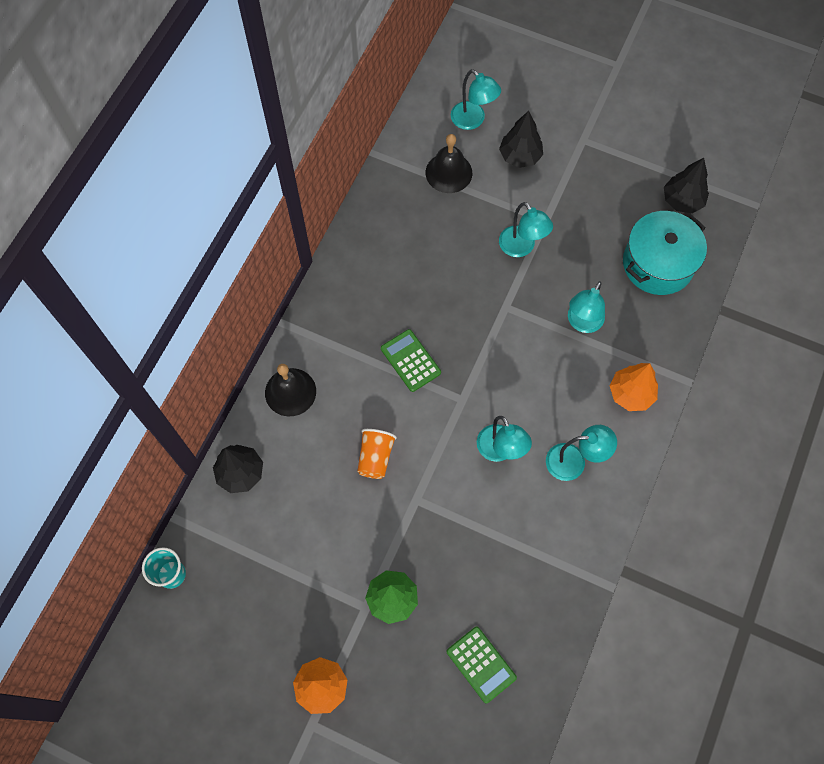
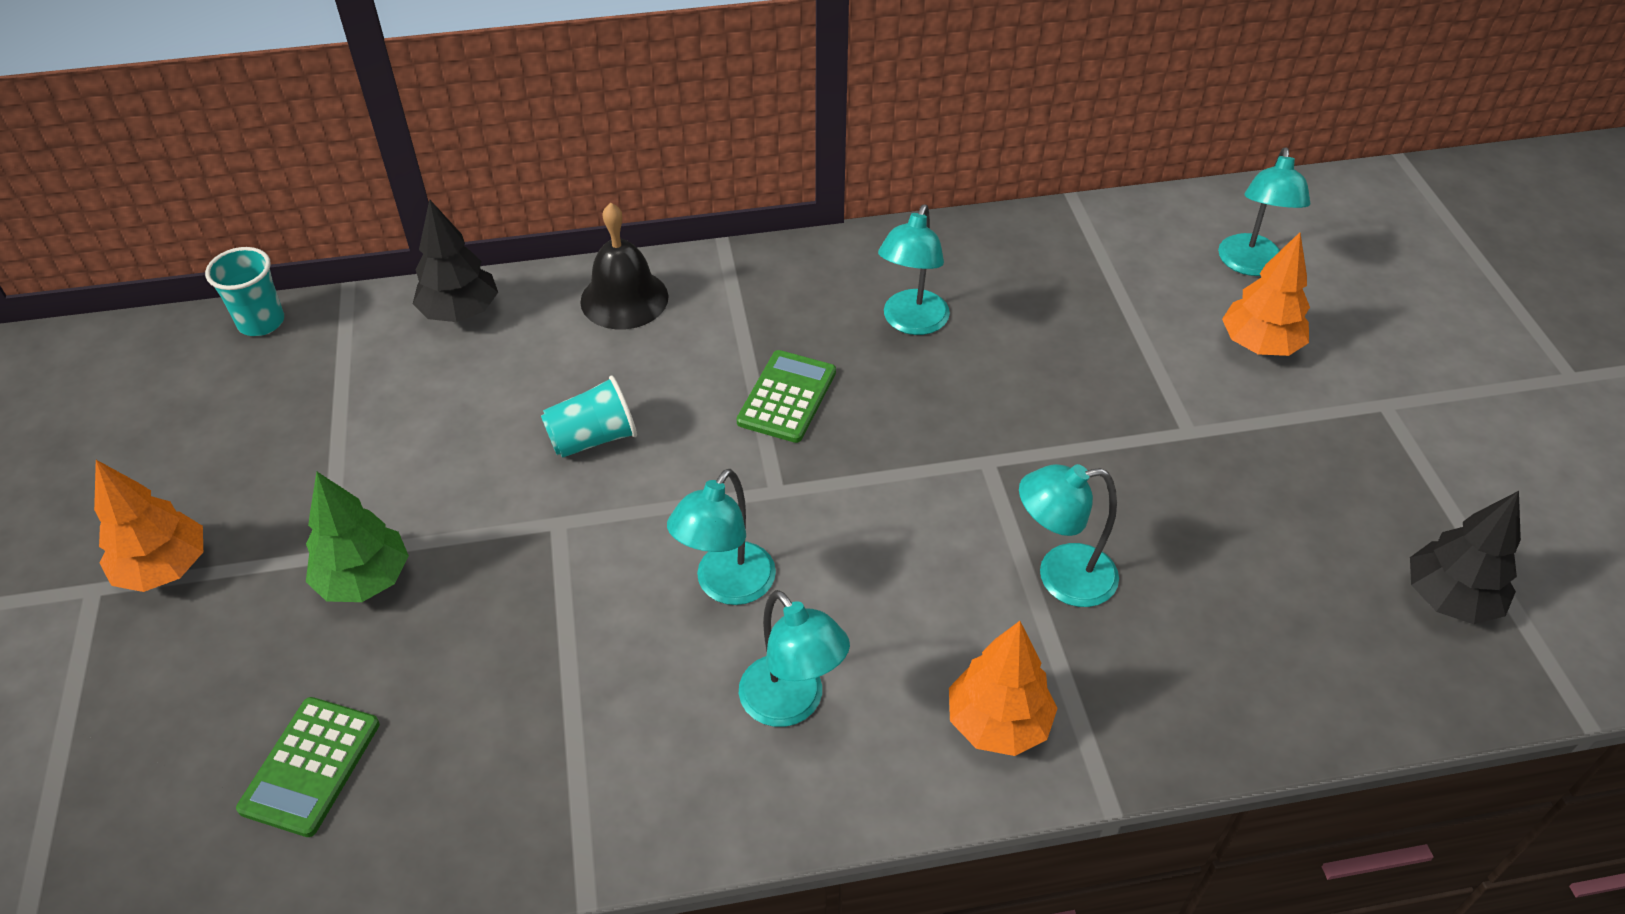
camera: 55 degrees right, 20 degrees down
(375, 457) = (593, 439): orange cup -> turquoise cup
(448, 172) = (1135, 283): black bell -> none
(520, 156) = (1259, 345): black tree -> orange tree
(521, 248) = (1109, 427): turquoise lamp -> turquoise lamp (911, 322)
(658, 264) = (1288, 628): turquoise pot -> none

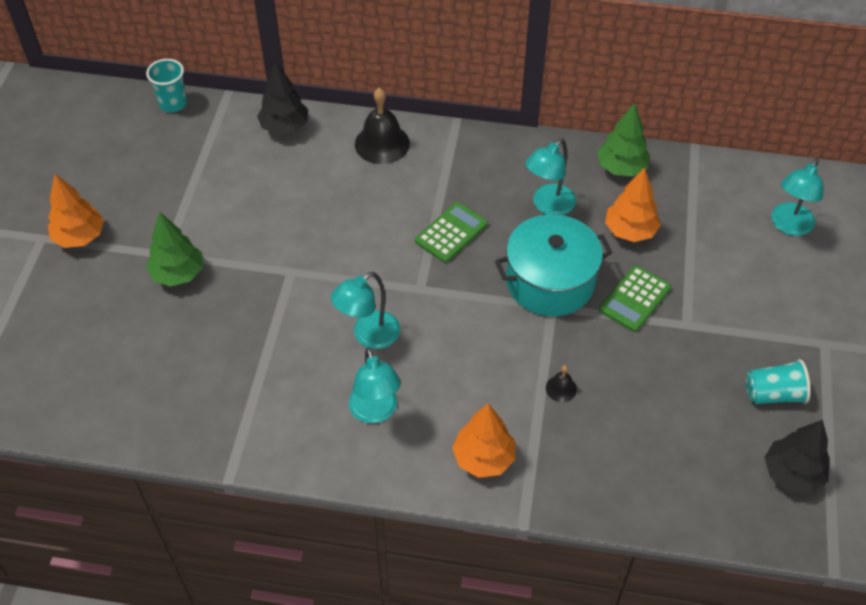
camera: 20 degrees right, 5 degrees up
(311, 766) = (119, 366): green calculator -> green calculator (635, 299)
(593, 439) = (329, 227): turquoise cup -> turquoise cup (773, 394)
(966, 426) = (550, 282): none -> turquoise pot
(988, 247) = (621, 168): none -> green tree
(1061, 577) = (561, 388): turquoise lamp -> black bell
(1259, 345) = (764, 281): orange tree -> orange tree (630, 231)

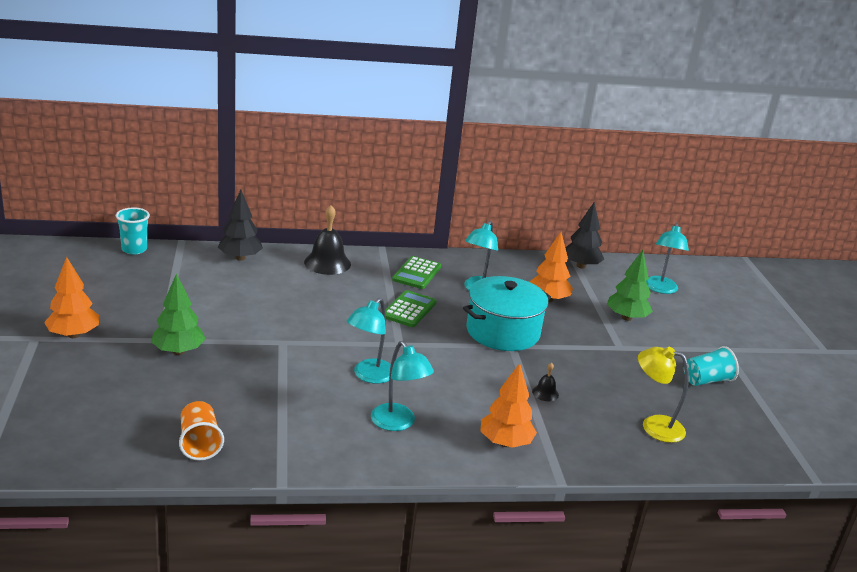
camera: 20 degrees left, 25 degrees down
(164, 411) = (199, 443): none -> orange cup
(621, 168) = (522, 266): green tree -> green tree (626, 318)
(635, 299) = (573, 336): green calculator -> green calculator (417, 273)
(670, 458) = (654, 426): none -> yellow lamp
(792, 474) = (748, 425): black tree -> black tree (581, 266)

